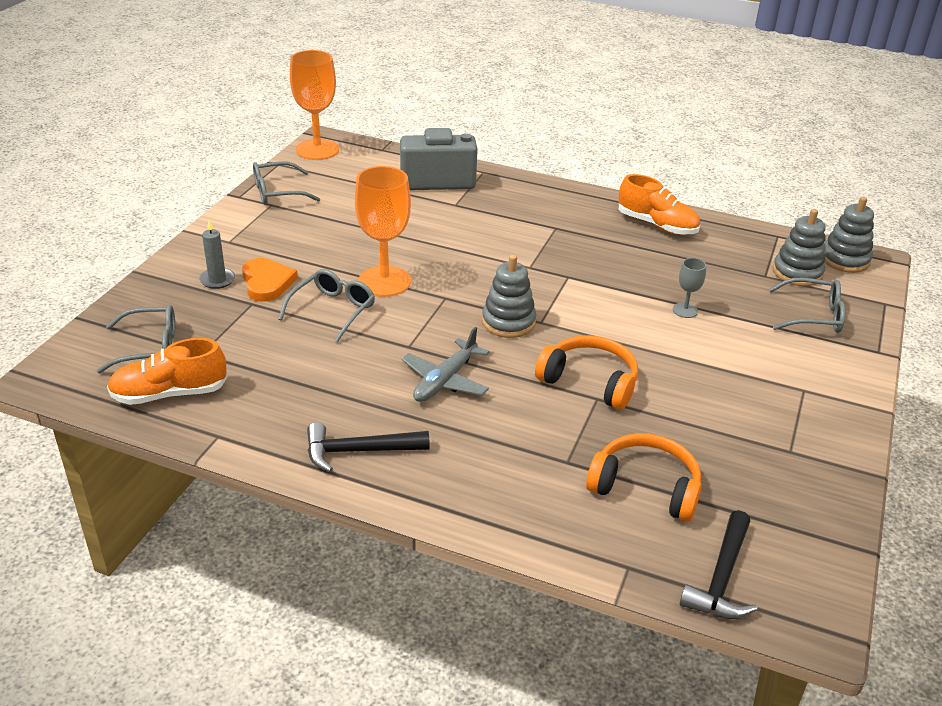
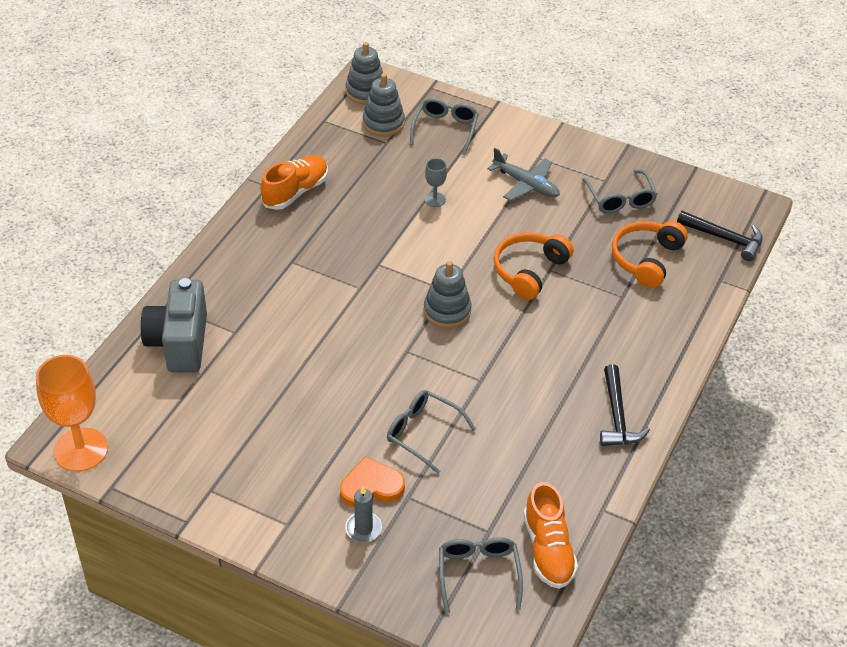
camera: 85 degrees left, 10 degrees up
(277, 192) = (182, 485): grey glasses -> grey glasses (620, 199)
(384, 281) = (376, 394): orange goblet -> none
(445, 380) = (528, 358): grey plane -> grey plane (525, 184)

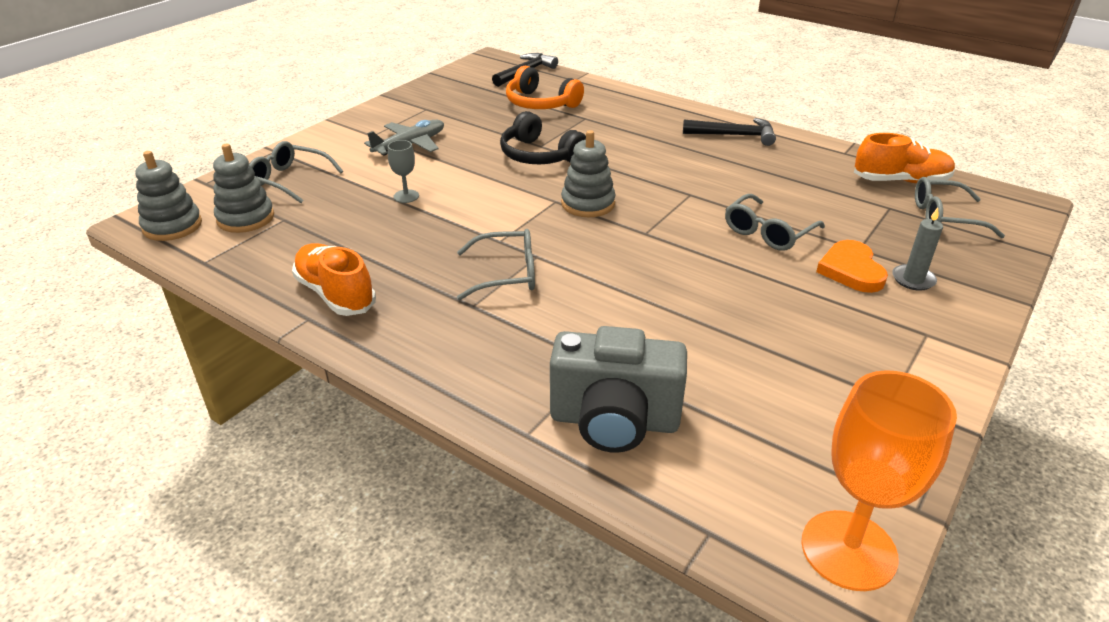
camera: 80 degrees left, 10 degrees down
(529, 271) = (539, 155): orange headphones -> black headphones
(620, 199) = (456, 105): grey glasses -> grey glasses (507, 274)

